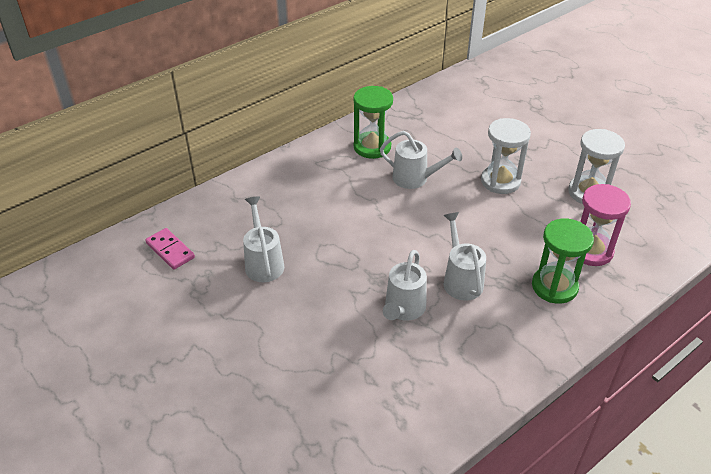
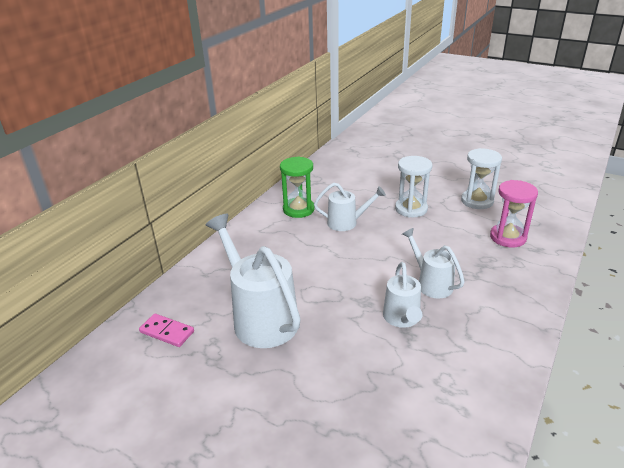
camera: 20 degrees left, 10 degrees down
(263, 262) = (260, 317): white watering can -> white watering can, size x1.75
(554, 286) = (502, 268): green hourglass -> none

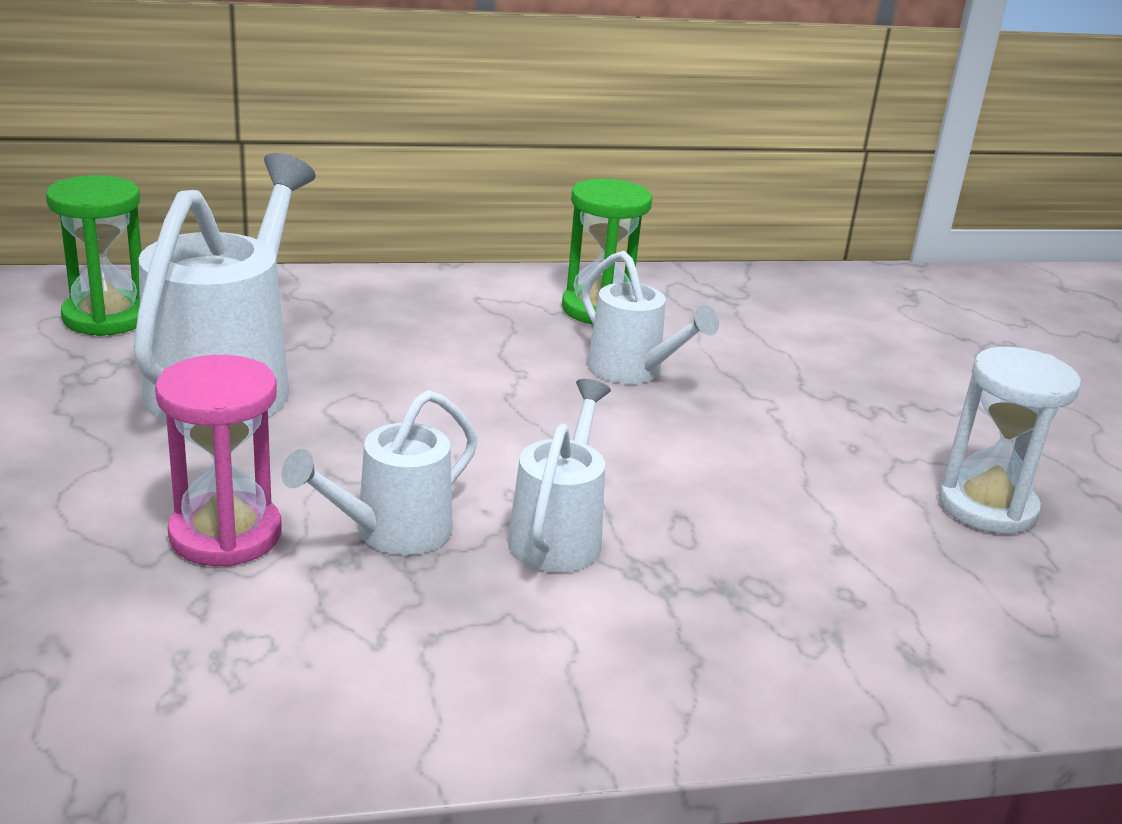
camera: 45 degrees right, 5 degrees down
(167, 332) = (106, 317): pink domino -> green hourglass
(411, 209) = (803, 428): white hourglass -> none
(508, 237) = (900, 596): pink hourglass -> pink hourglass (225, 534)

